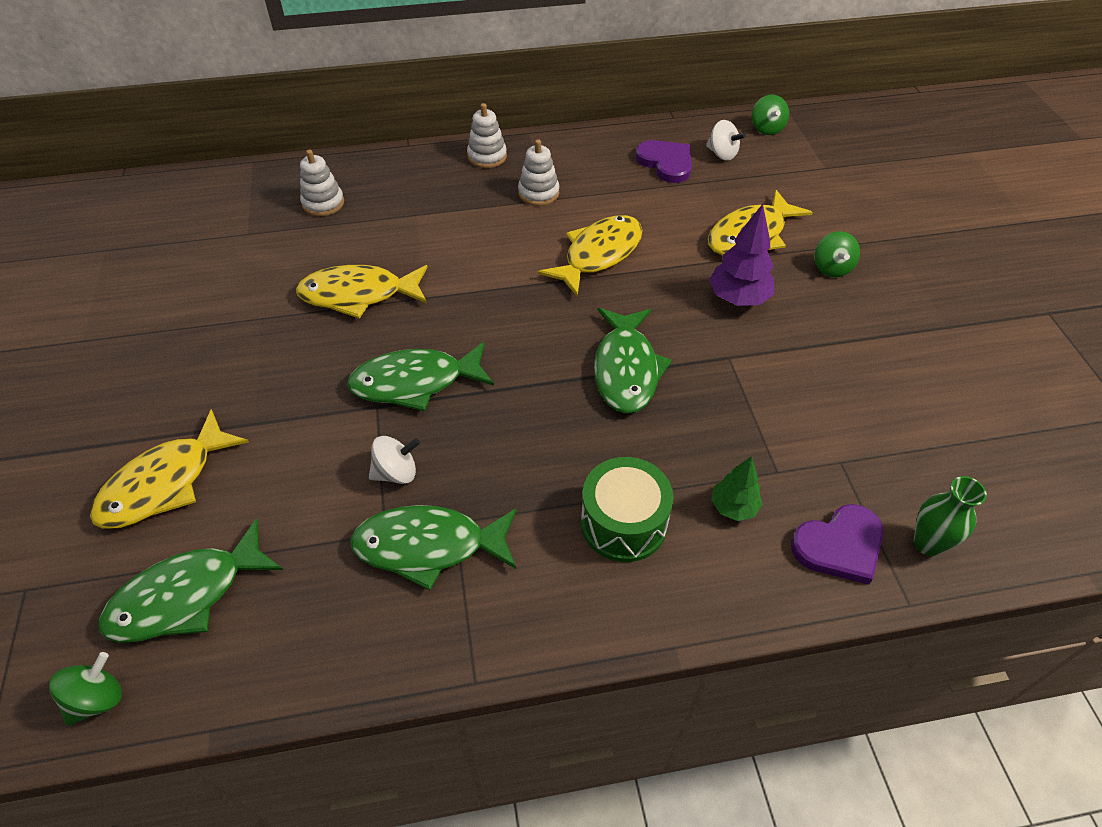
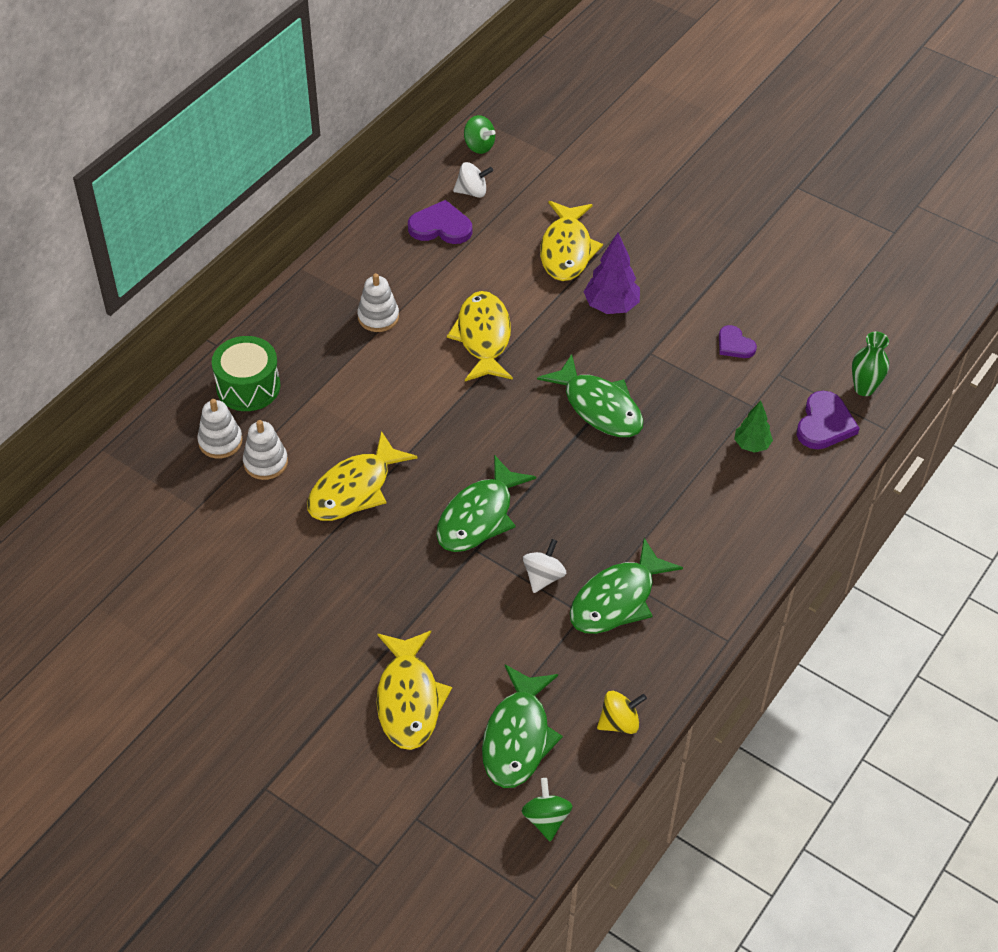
camera: 45 degrees left, 0 degrees up
(277, 667) = (619, 722): none -> yellow spinning top
(487, 156) = (296, 312): white stacking toy -> white stacking toy (265, 462)
(623, 523) = (705, 500): green drum -> green drum (248, 386)
(823, 405) = (734, 344): none -> purple heart
(831, 268) = (644, 241): green spinning top -> none

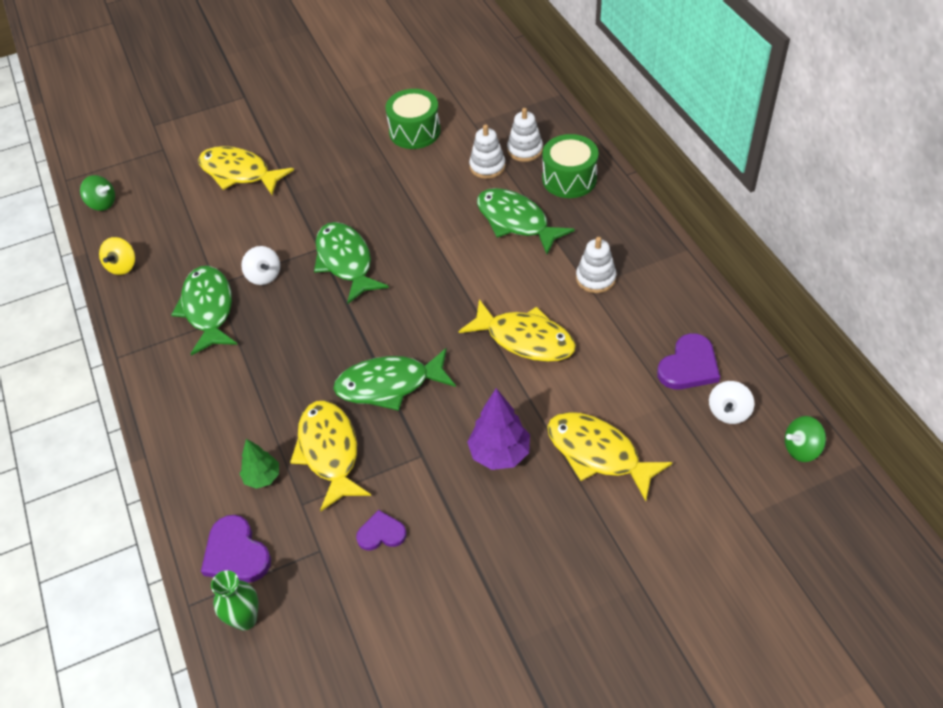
camera: 125 degrees right, 0 degrees up
(240, 557) = (415, 131): none -> green drum
(354, 489) = (426, 204): yellow fish -> yellow fish (329, 452)
(518, 737) = (164, 212): green fish -> green fish (516, 221)

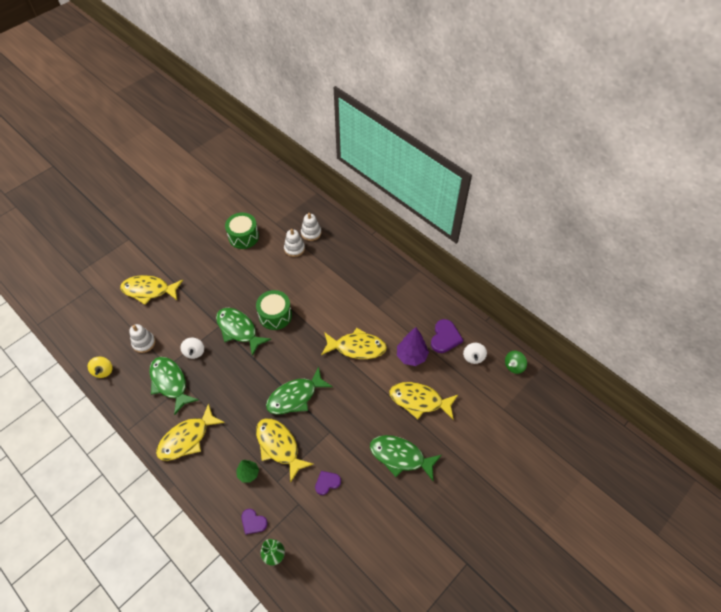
camera: 25 degrees left, 5 degrees up
(102, 203) = (70, 334): green spinning top -> none
(195, 396) = (187, 438): none -> yellow fish
(236, 553) = (253, 522): purple heart -> purple heart, size x0.64
(264, 276) = (194, 352): white spinning top -> white spinning top turned 45 degrees clockwise
(500, 453) = (370, 417): purple tree -> purple tree (411, 356)
(516, 221) = (324, 278): green fish -> green fish (400, 456)
(569, 179) = (342, 245): green drum -> green drum (275, 315)
(595, 278) = (379, 301): white stacking toy -> white stacking toy (144, 343)

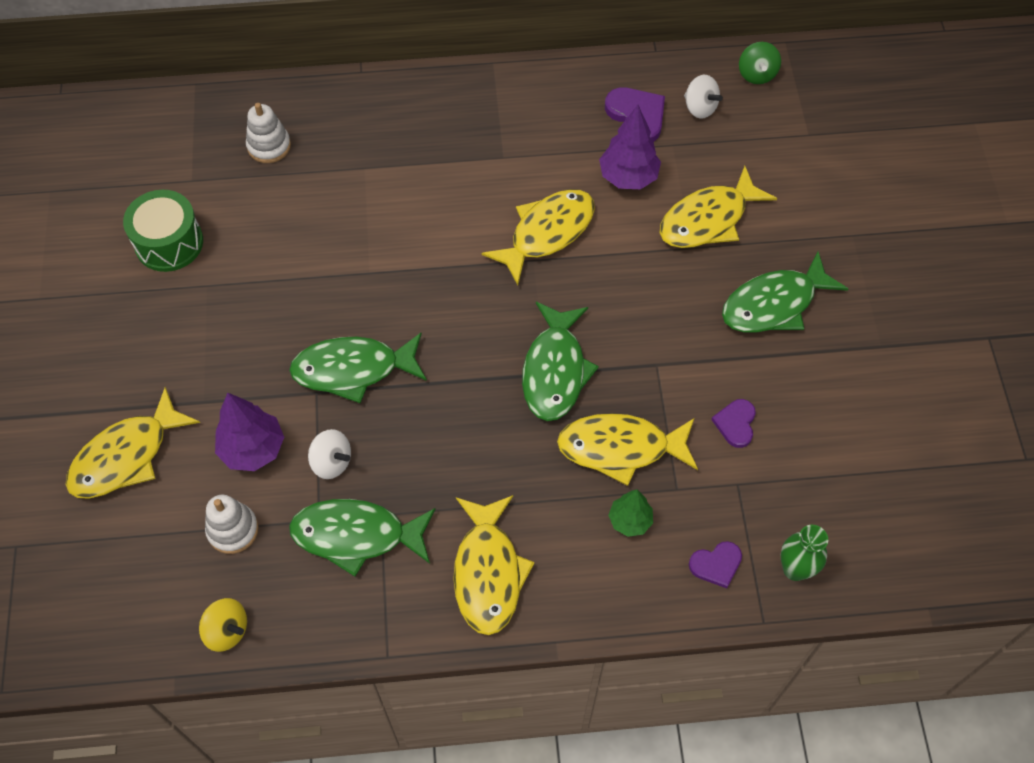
camera: 50 degrees left, 5 degrees up
(180, 324) = (253, 449): none -> purple tree
(275, 315) = (378, 300): green drum -> none
(294, 249) = (275, 189): white stacking toy -> none

